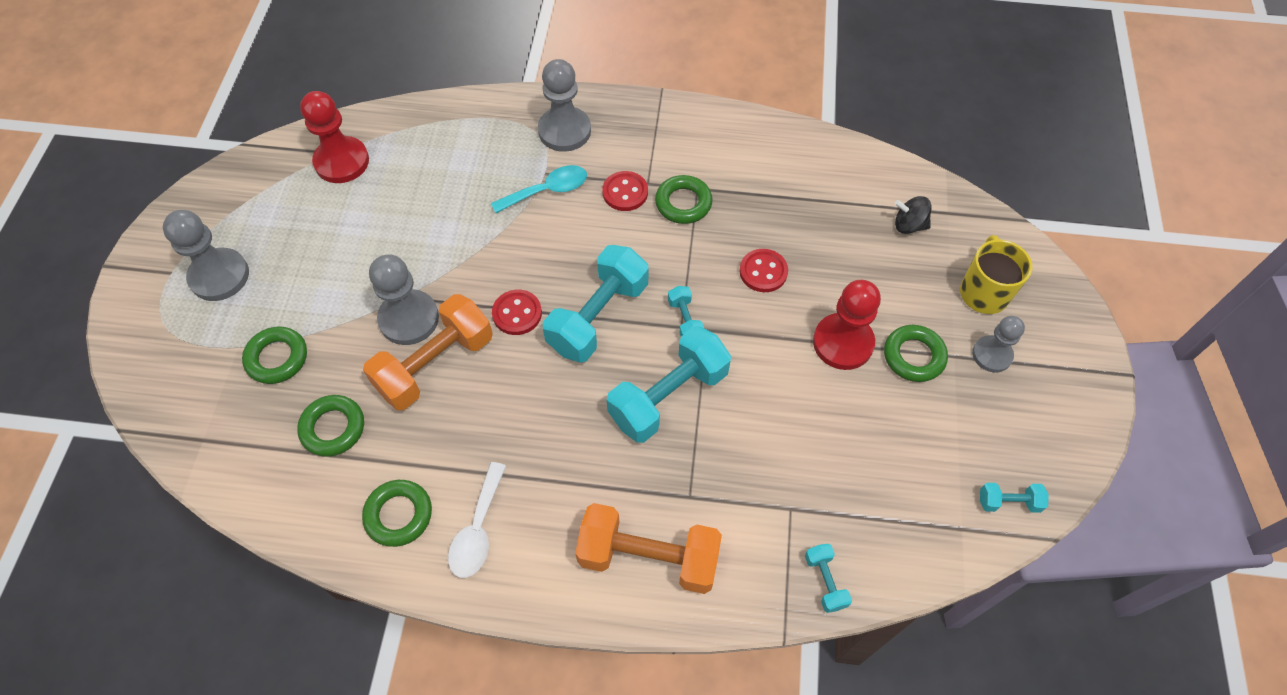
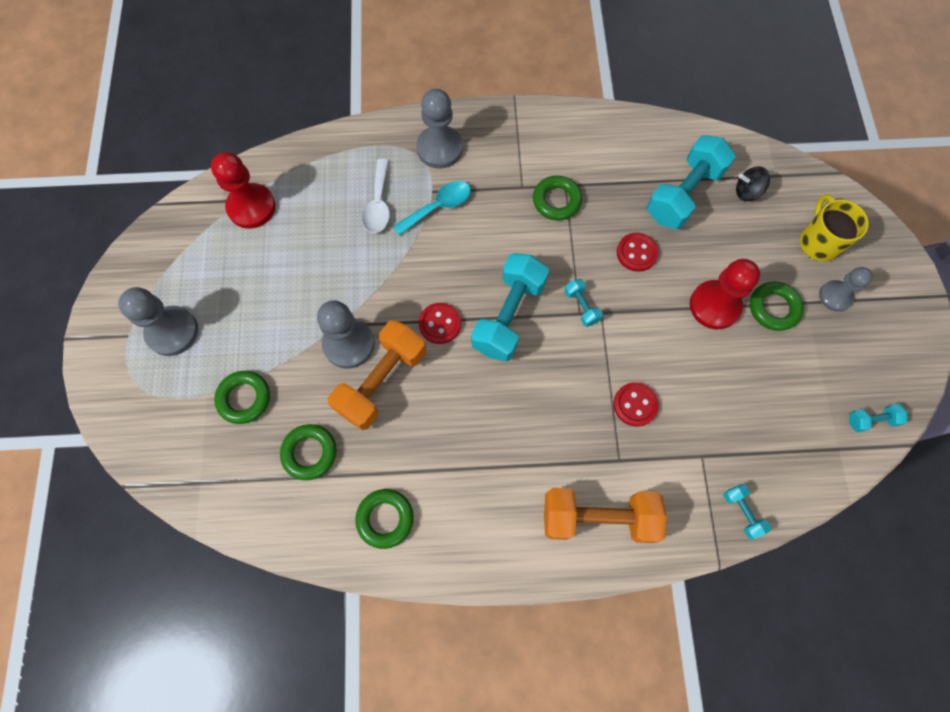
camera: 10 degrees left, 10 degrees up
(478, 530) = (454, 519): white spoon -> white spoon (378, 204)
(625, 192) = (505, 198): red button -> red button (635, 405)
(668, 396) = (583, 376): turquoise dumbbell -> turquoise dumbbell (683, 194)

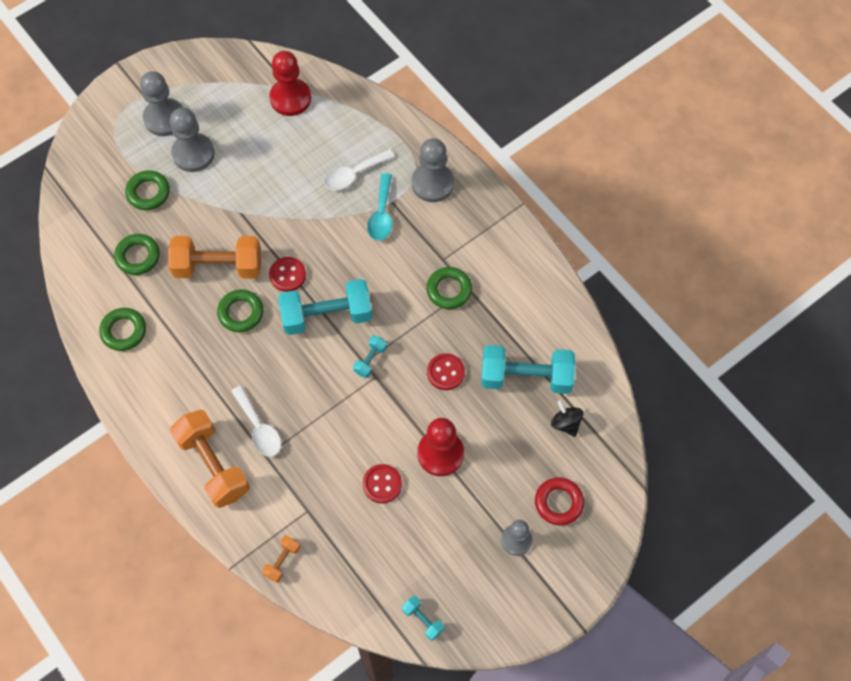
camera: 55 degrees right, 5 degrees down
(349, 344) = (231, 228): grey pawn -> grey pawn (193, 153)
(438, 207) = (381, 214): turquoise spoon -> turquoise spoon turned 75 degrees clockwise
(586, 449) = (259, 428): none -> white spoon
(635, 405) = (316, 442): red button -> red button (382, 484)
(742, 512) = (282, 561): turquoise dumbbell -> orange dumbbell
(773, 308) = (470, 498): green ring -> green ring (241, 313)
(818, 242) = (558, 502): yellow mug -> red ring

